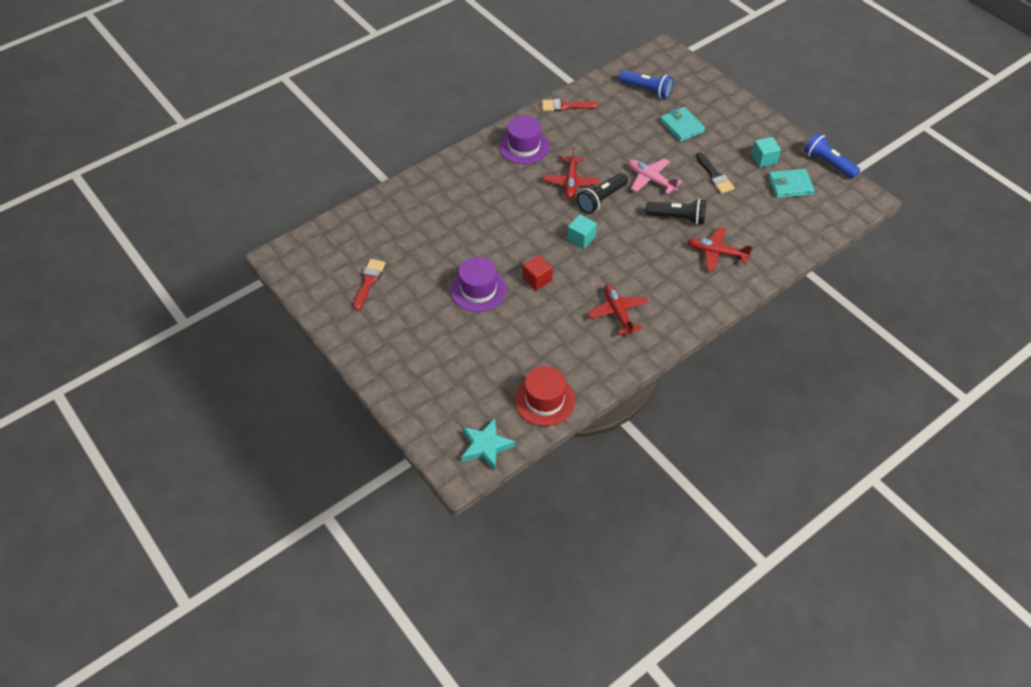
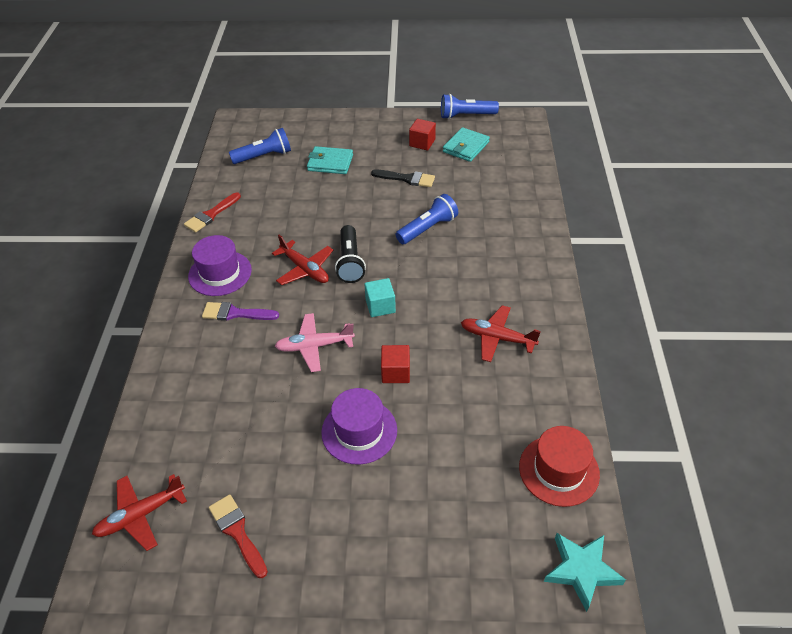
camera: 50 degrees left, 5 degrees down
(502, 176) = (235, 313): none -> purple brush
(650, 179) = (365, 217): pink plane -> pink plane (314, 346)
(678, 218) = (428, 228): black flashlight -> blue flashlight
(716, 253) = (492, 230): red plane -> red plane (140, 515)
(764, 159) = (422, 143): turquoise cube -> red cube

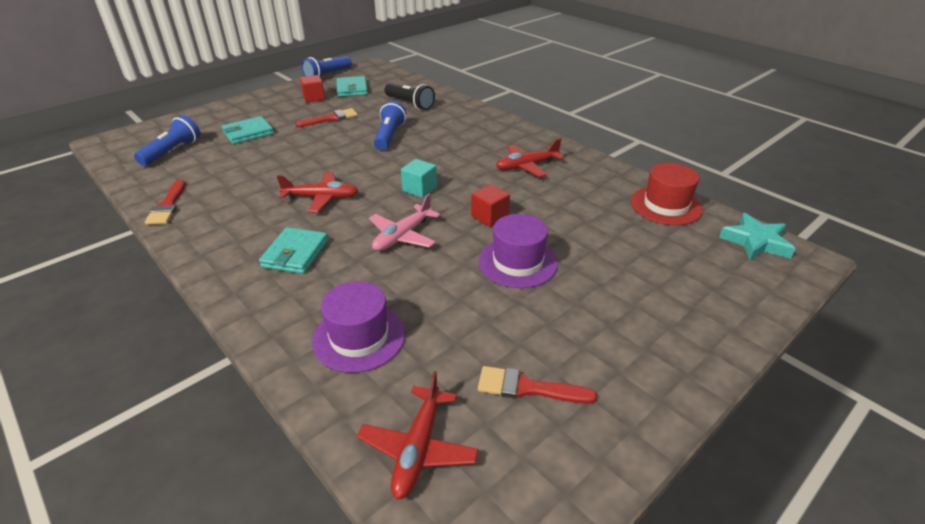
camera: 45 degrees left, 10 degrees down
(220, 273) = (237, 237): purple hat -> purple hat (359, 337)
(235, 313) = (295, 253): purple brush -> turquoise wallet
(350, 262) = (355, 177): black flashlight -> black flashlight (410, 104)
(407, 179) = (331, 118): black brush -> red brush

